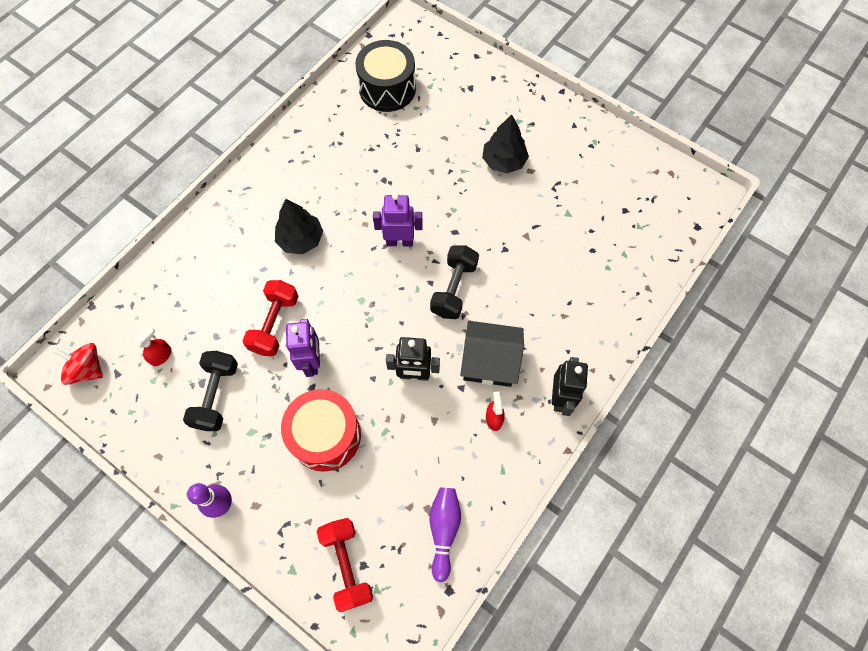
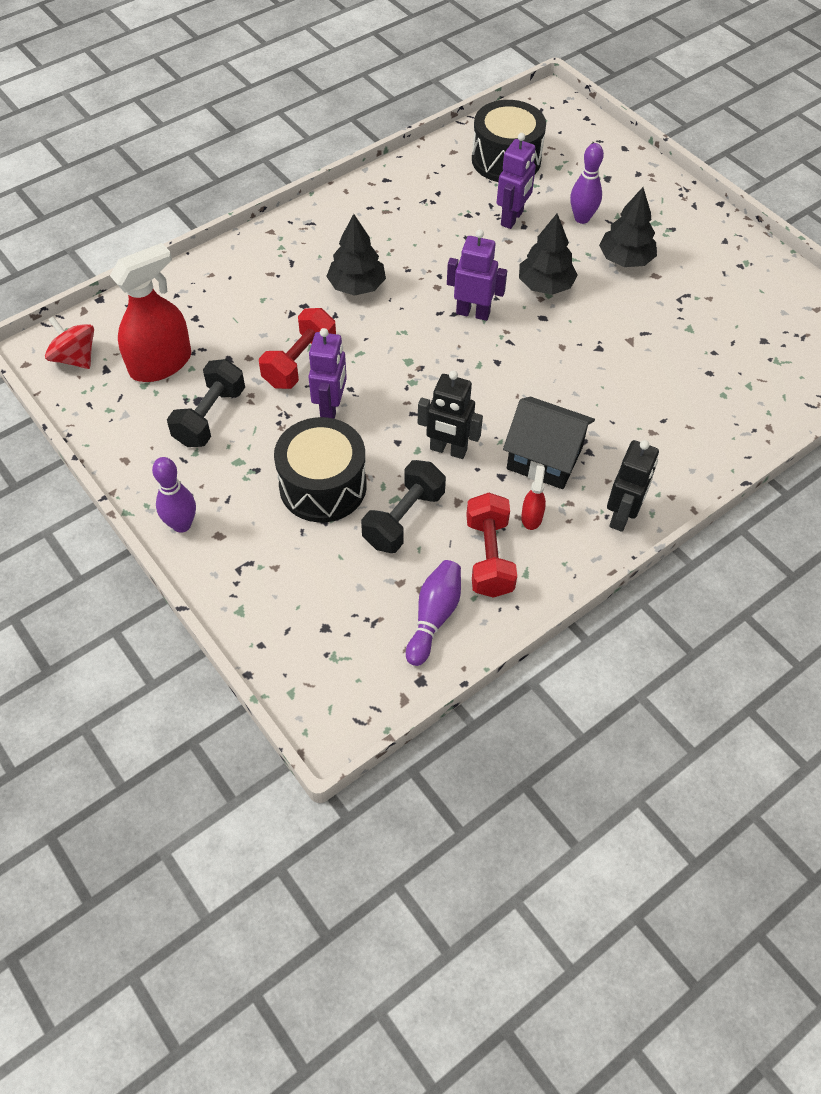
camera: 15 degrees right, 10 degrees down
(161, 356) = (161, 363): red spray bottle -> red spray bottle, size x2.26
(325, 435) = (323, 486): red drum -> black drum
(347, 565) = (306, 622): red dumbbell -> red dumbbell (489, 557)
(407, 144) = (512, 218): none -> purple robot
(449, 201) = (545, 285): none -> black tree
(454, 289) = (523, 374): black dumbbell -> black dumbbell (403, 518)
(460, 131) = (582, 218): none -> purple bowling pin

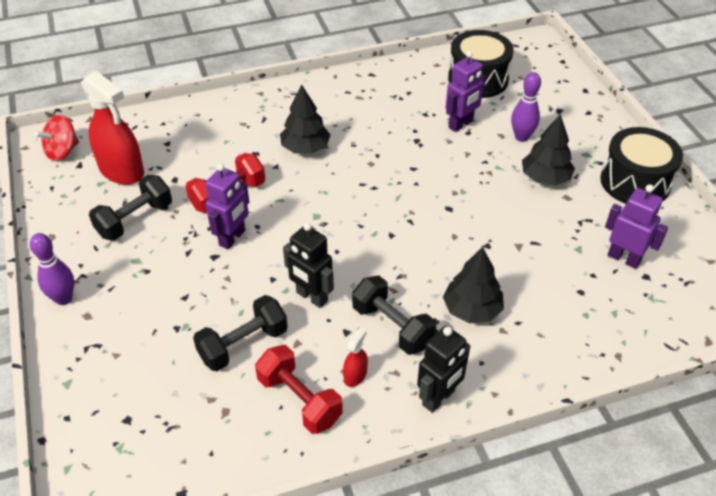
camera: 20 degrees right, 10 degrees down
(75, 358) = (62, 151): red spinning top -> red spinning top turned 105 degrees counterclockwise
(161, 363) = (121, 170): red spray bottle -> red spray bottle turned 60 degrees clockwise
(323, 486) = (192, 298): black drum -> black drum (635, 182)
(434, 617) = (223, 439): purple bowling pin -> none
(473, 313) = (390, 190): purple robot -> purple robot (624, 258)
(489, 557) = (299, 400): red dumbbell -> red dumbbell turned 60 degrees counterclockwise
(544, 458) = (392, 327): black house -> black dumbbell
(545, 285) = (463, 183): black tree -> black tree (472, 309)

